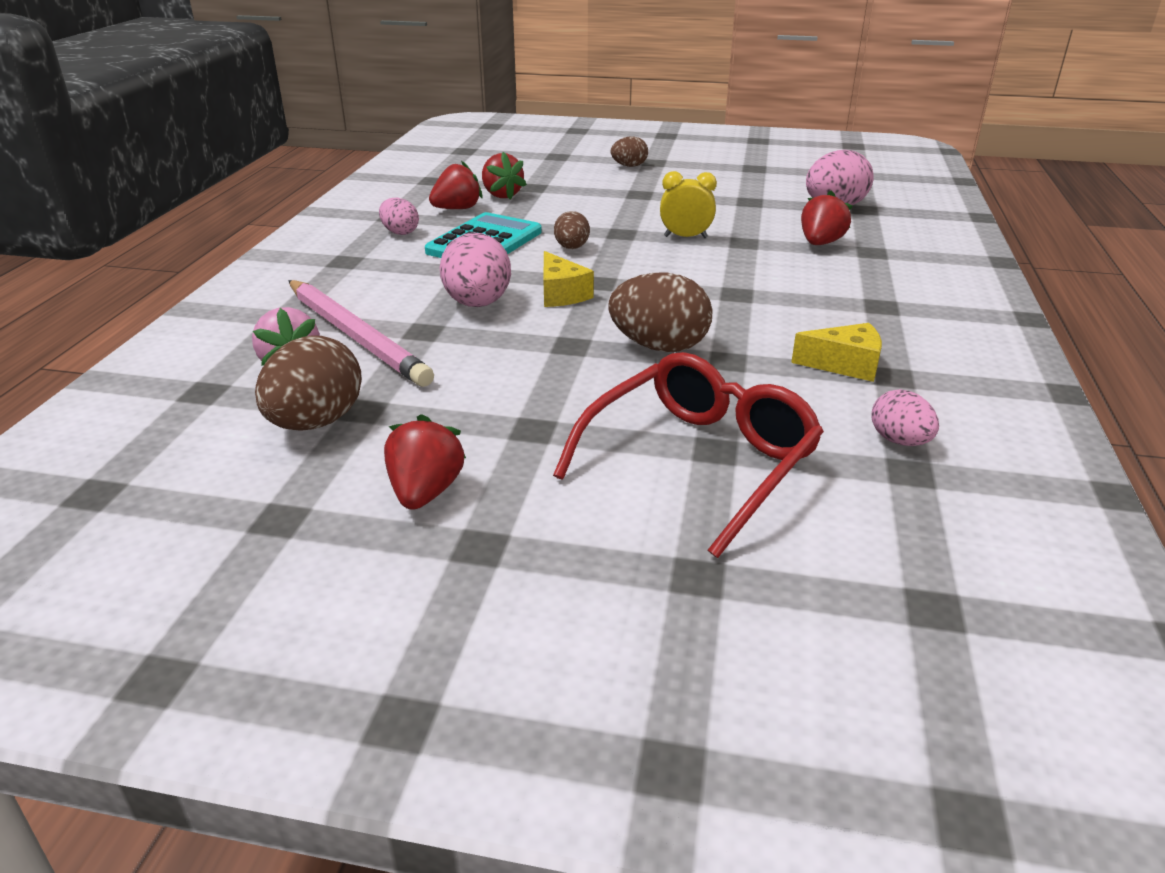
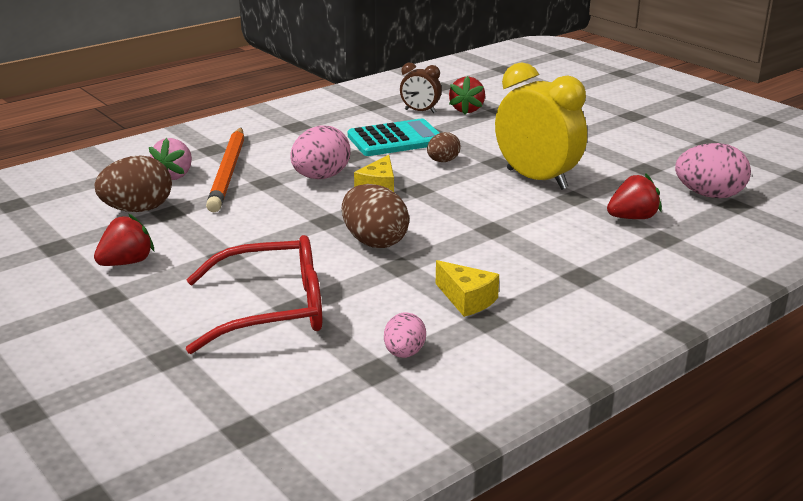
camera: 40 degrees right, 5 degrees down
(355, 336) = (228, 172): pink pencil -> orange pencil
(400, 232) = (357, 117): pink egg -> none
(457, 209) = (420, 111): red strawberry -> brown clock
(629, 166) = (604, 113): brown egg -> none
(685, 237) = (536, 179): yellow clock -> yellow clock, size x1.99

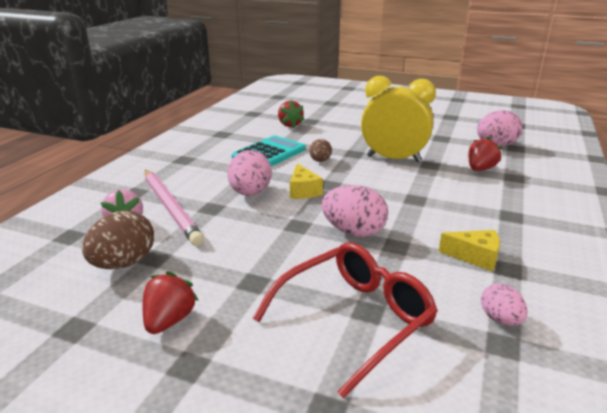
camera: 30 degrees left, 0 degrees up
(228, 172) = (170, 208): orange pencil -> pink pencil
(374, 241) = (353, 232): brown egg -> pink egg
(420, 111) = (260, 132): brown clock -> none

